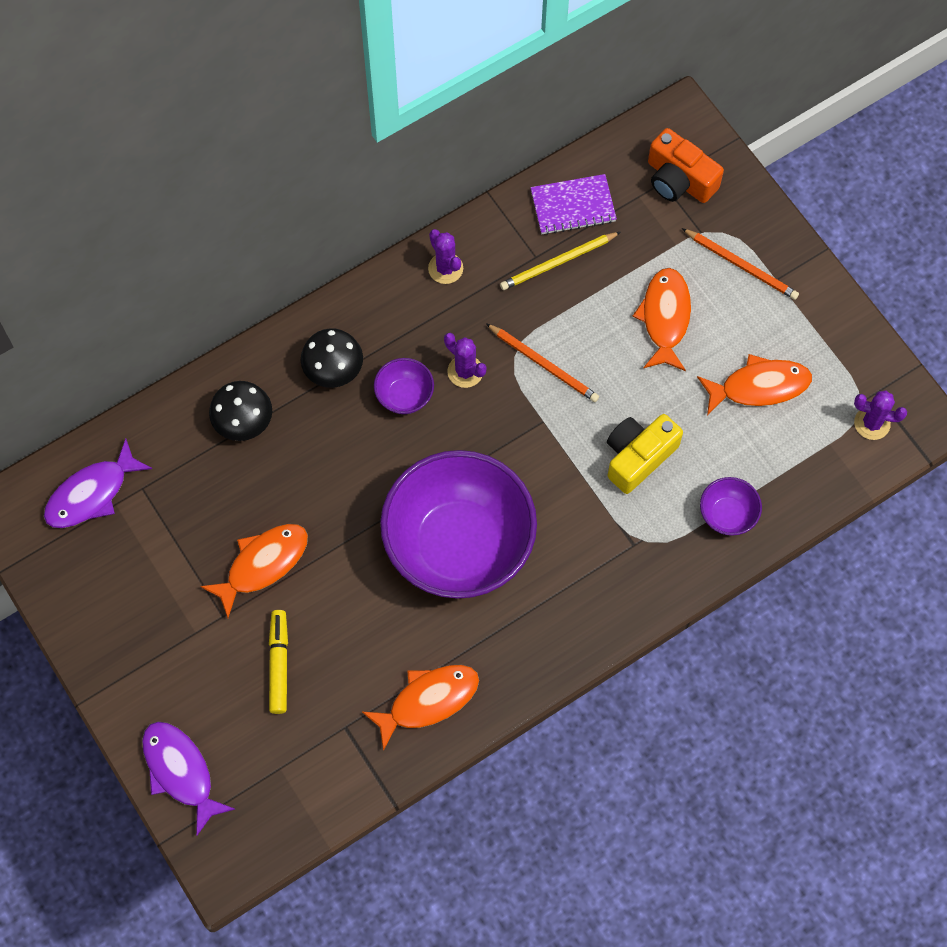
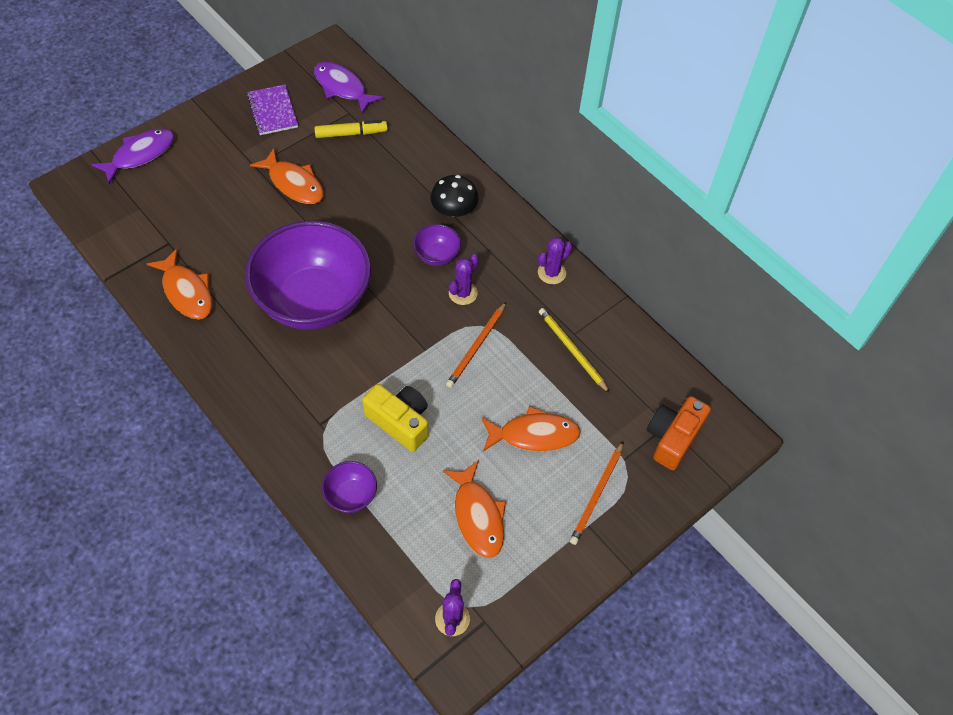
camera: 80 degrees right, 10 degrees down
(243, 421) = (405, 162): black mushroom -> none
(279, 664) = (217, 200): yellow marker -> yellow marker (351, 133)
(573, 206) = (627, 357): purple notebook -> purple notebook (272, 111)

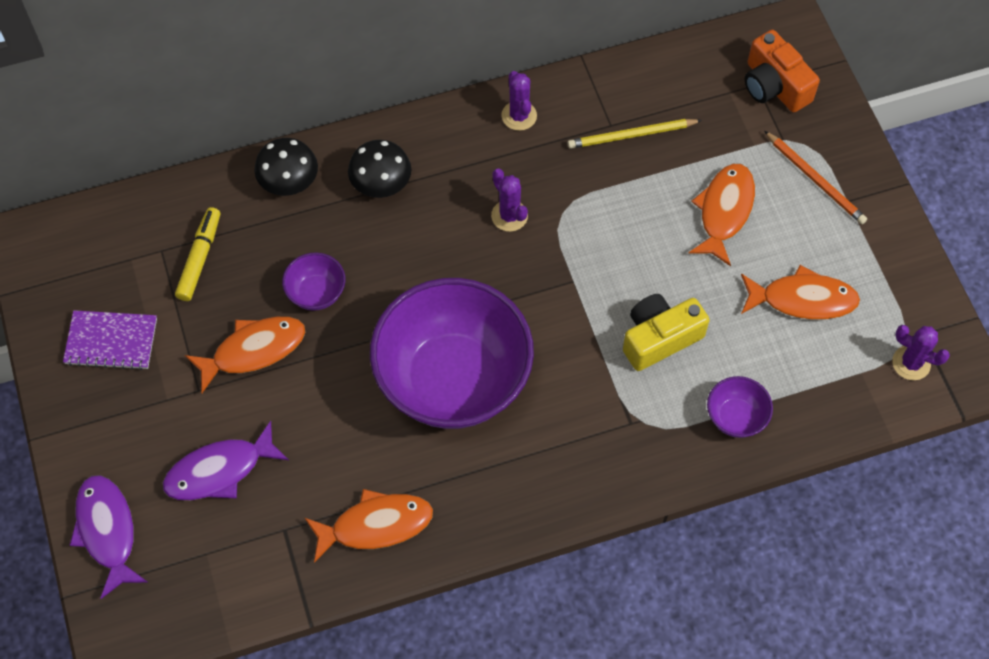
camera: 65 degrees left, 5 degrees up
(342, 87) = (111, 244): purple fish -> purple fish (219, 471)
(431, 159) = (289, 181): none -> black mushroom
(437, 255) = (443, 224): purple bowl -> purple bowl (316, 293)
(476, 347) = (589, 227): orange pencil -> none

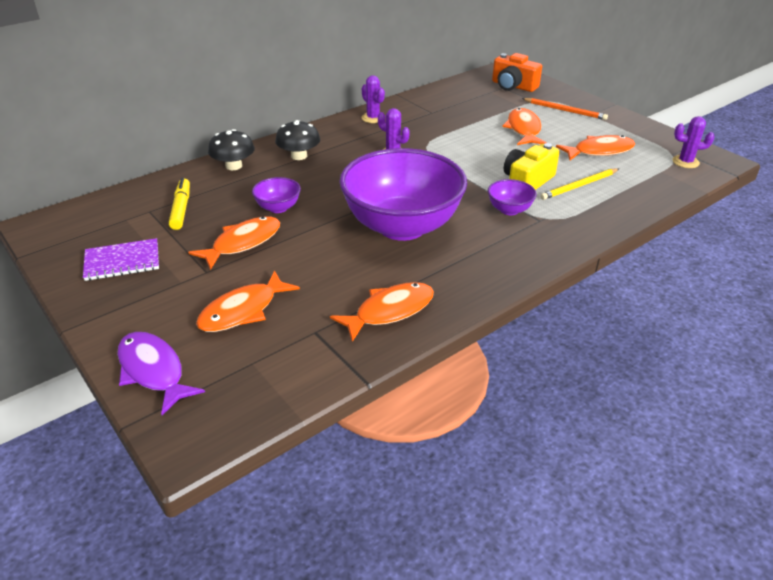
camera: 20 degrees left, 25 degrees down
(219, 471) = (243, 311): purple fish -> orange fish
(631, 135) = (446, 113): yellow pencil -> yellow pencil (579, 186)
(735, 417) = (604, 203): purple bowl -> purple bowl (509, 210)

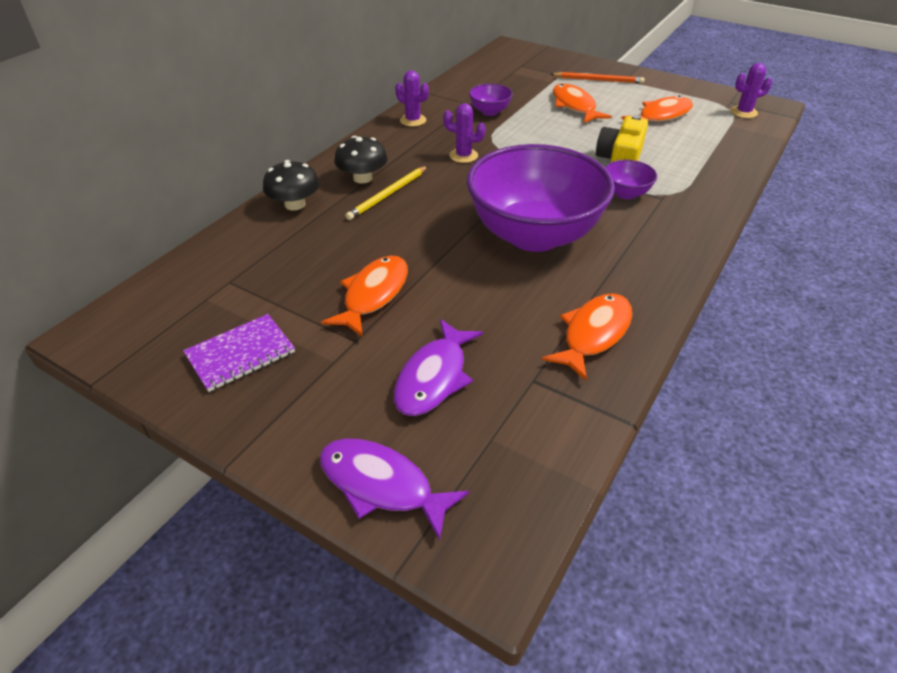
camera: 20 degrees left, 5 degrees up
(181, 209) = (268, 270): yellow marker -> none
(243, 311) = (434, 377): orange fish -> purple fish
(278, 208) = (383, 243): purple bowl -> purple bowl (489, 111)
(513, 86) = (530, 63): orange camera -> none
(579, 186) = (670, 155): yellow pencil -> yellow pencil (388, 195)

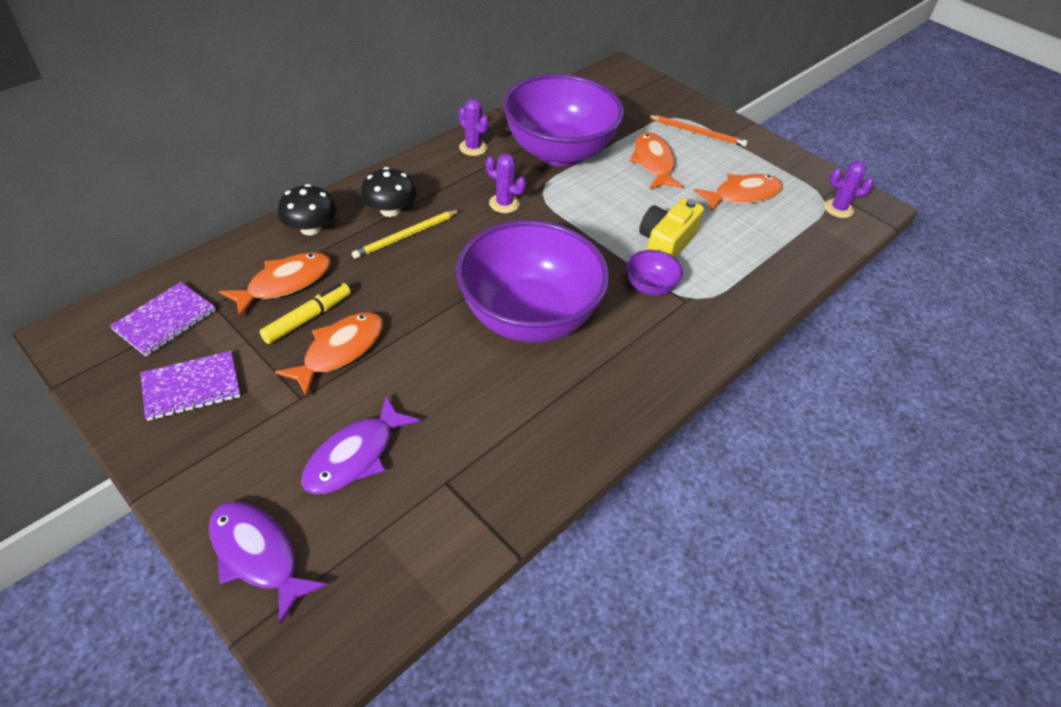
camera: 10 degrees right, 5 degrees up
(186, 304) = (165, 320): none -> purple notebook
(328, 275) = (307, 318): none -> yellow marker
(489, 111) = (558, 152): purple bowl -> purple bowl, size x2.46
(593, 334) = (530, 446): orange fish -> orange fish (285, 283)

